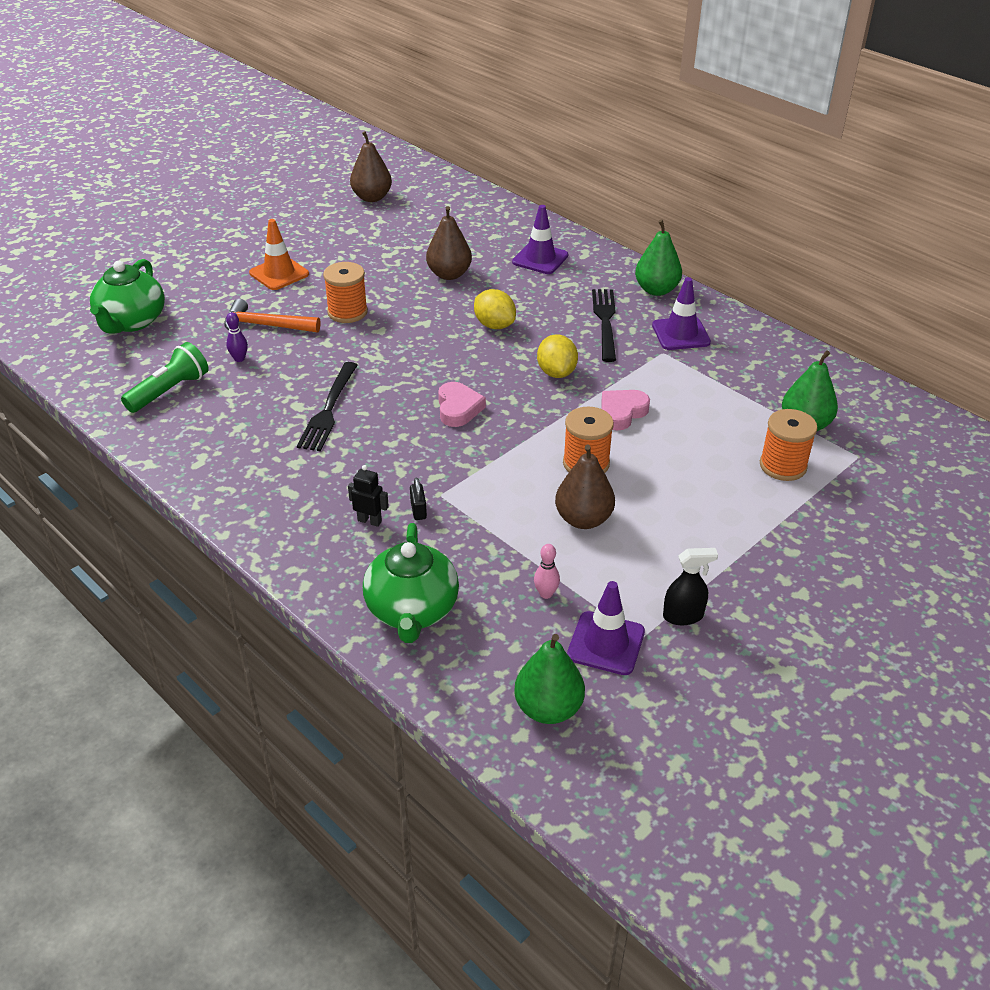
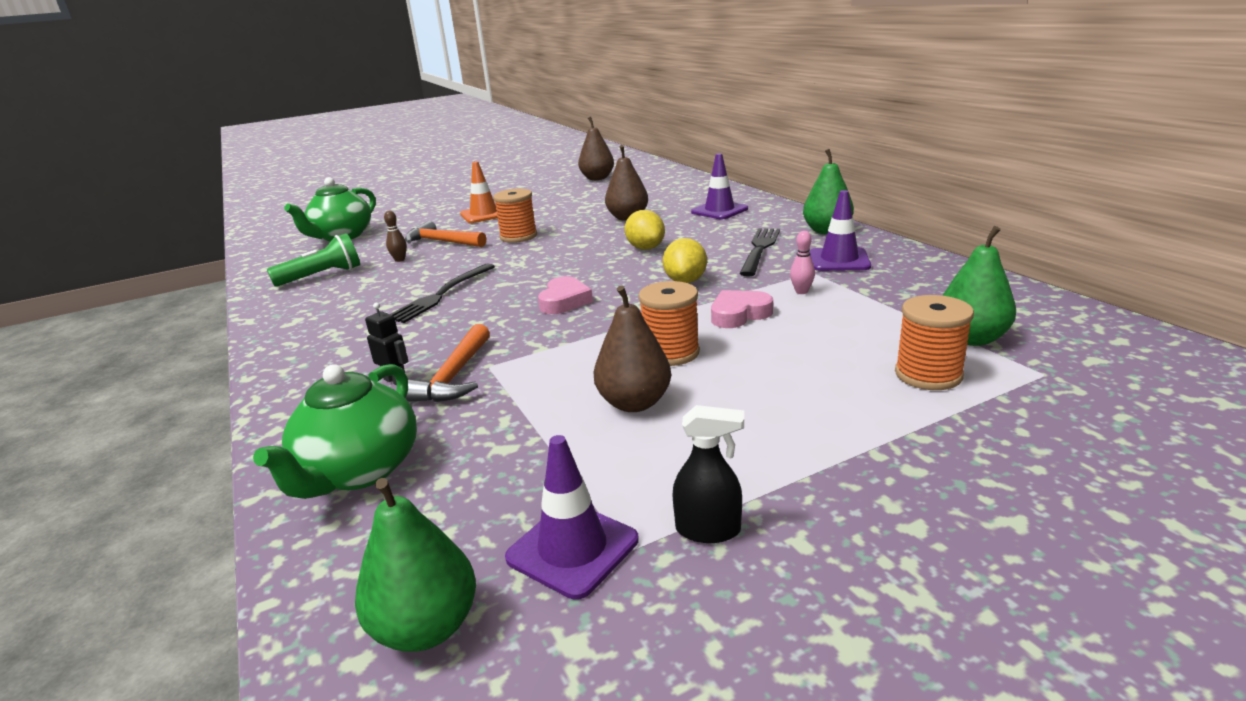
camera: 20 degrees right, 15 degrees down
(239, 359) = (400, 260): purple bowling pin -> brown bowling pin
(418, 510) = (454, 376): black padlock -> orange hammer
(546, 594) = (533, 475): pink bowling pin -> pink bowling pin (801, 291)

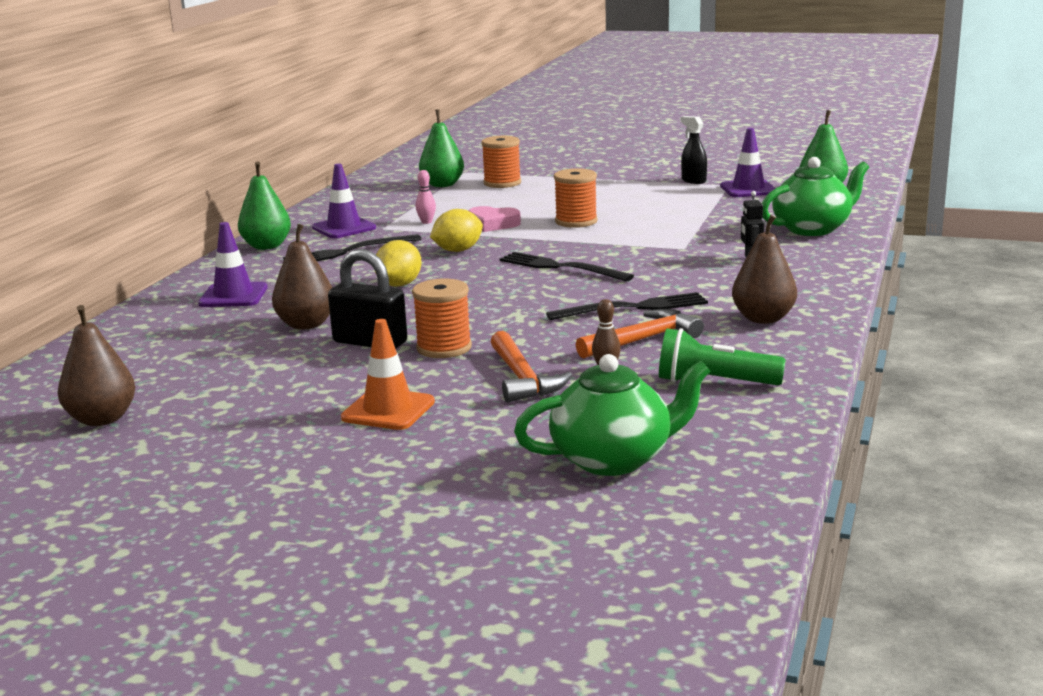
camera: 135 degrees left, 5 degrees down
(454, 376) = (712, 249): orange hammer -> orange hammer (642, 340)
(564, 301) = (560, 267): pink heart -> black fork
(567, 225) = (370, 342): none -> black padlock
(634, 403) = (642, 211): brown pear -> brown pear (763, 319)

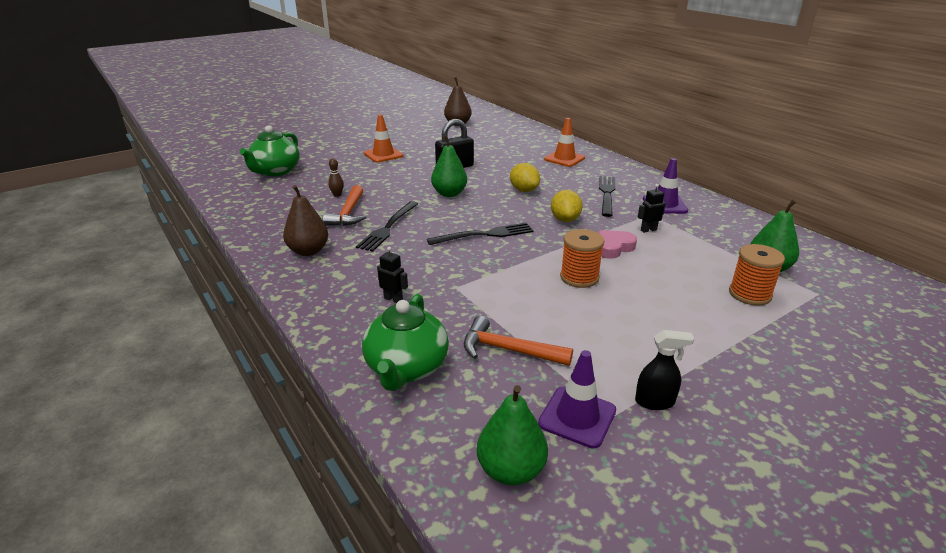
camera: 125 degrees right, 10 degrees up
(233, 296) = (564, 159): purple traffic cone -> orange traffic cone
(266, 246) = (647, 180): green pear -> green pear (449, 193)
(306, 325) = (498, 162): brown pear -> none
(426, 222) = (648, 230): pink bowling pin -> black robot
(444, 348) = (421, 176): orange spool -> none
(522, 378) = (363, 179): orange hammer -> orange hammer (509, 350)
(714, 382) = (281, 208): green flashlight -> none

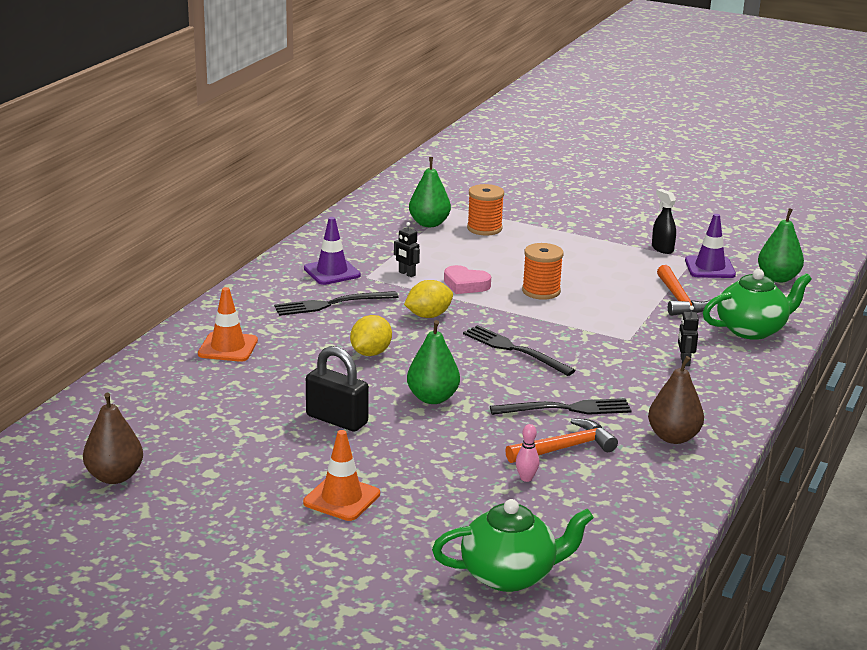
camera: 120 degrees left, 5 degrees down
(337, 195) = (526, 478): brown bowling pin -> pink bowling pin

